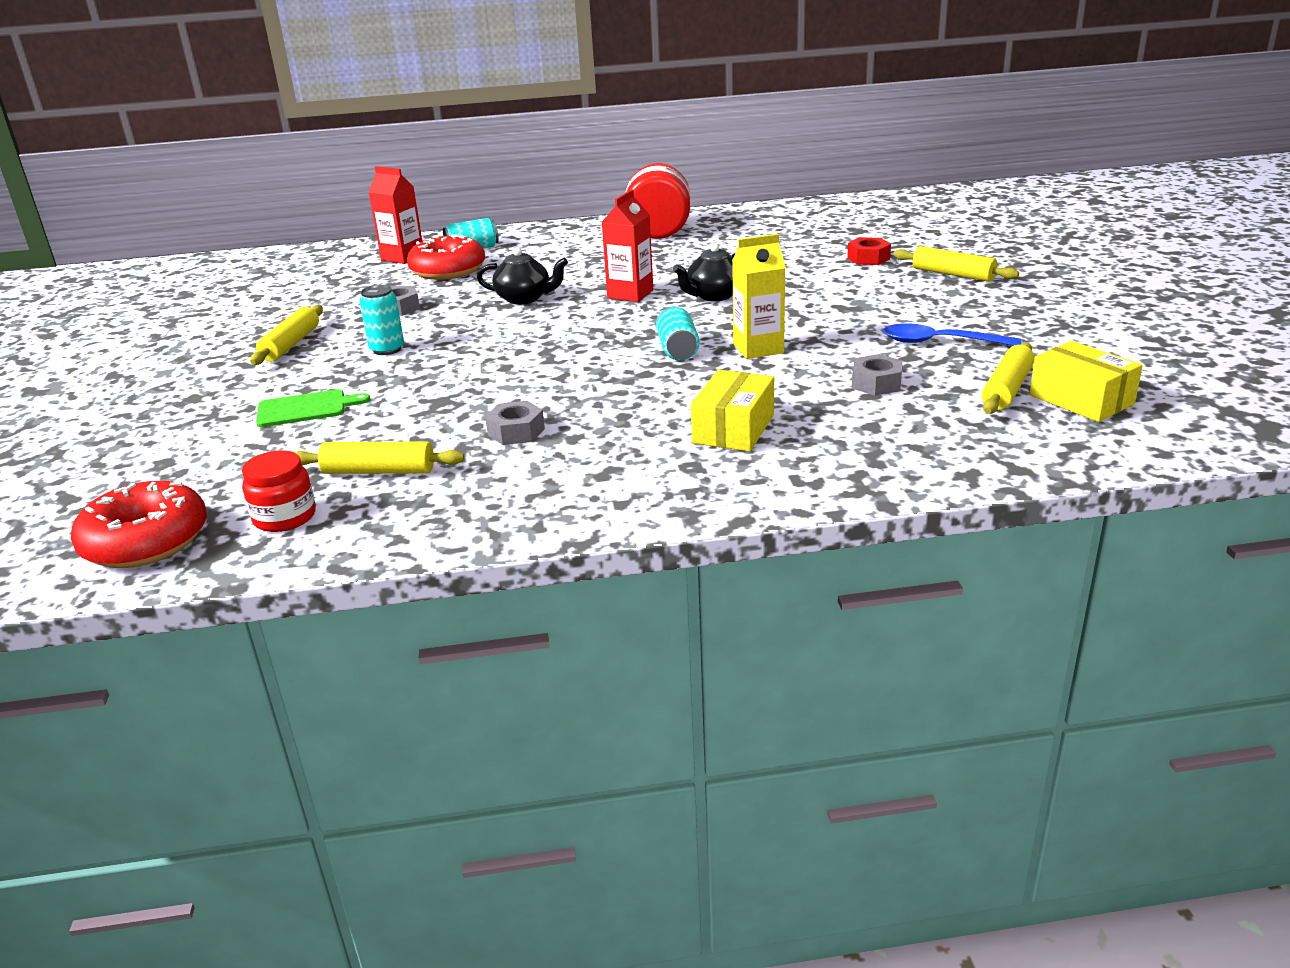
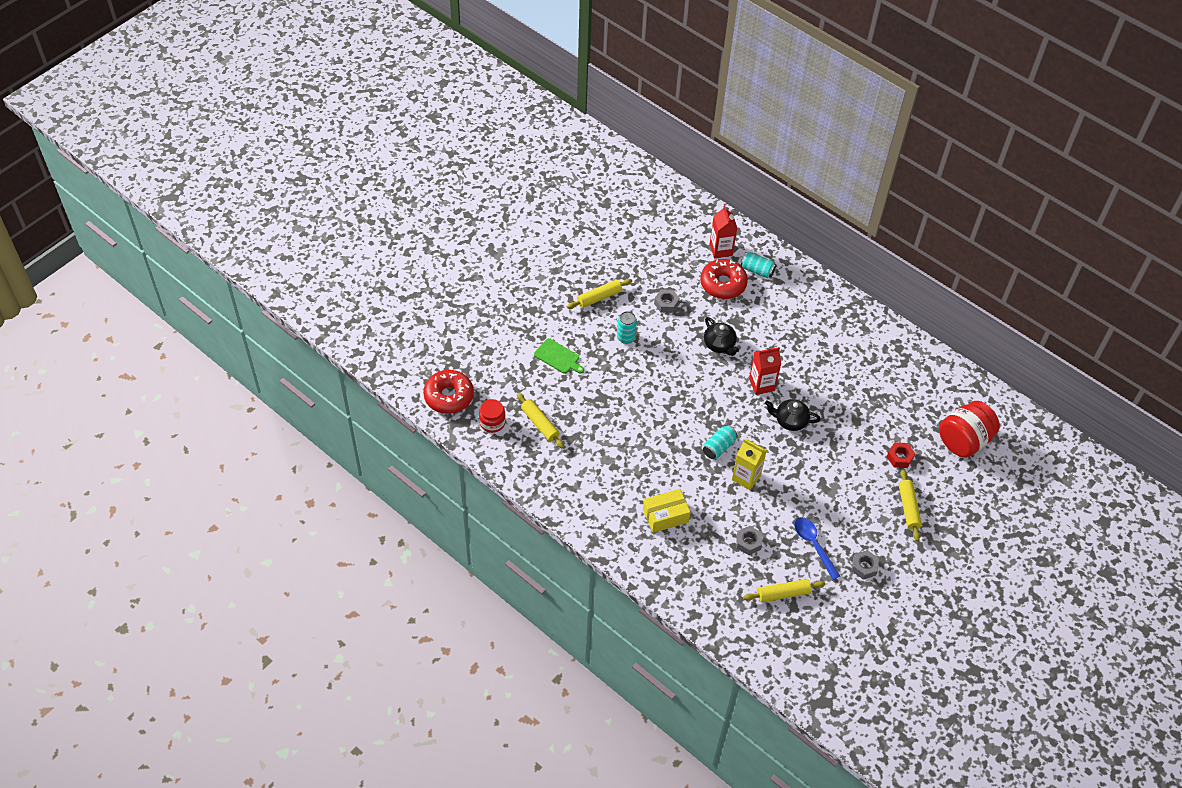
camera: 45 degrees right, 25 degrees up
(516, 432) = (602, 444): grey nut -> grey nut (864, 567)
(659, 231) = (856, 335): red jar -> red jar (963, 441)
(1081, 400) = (795, 625): yellow box -> none

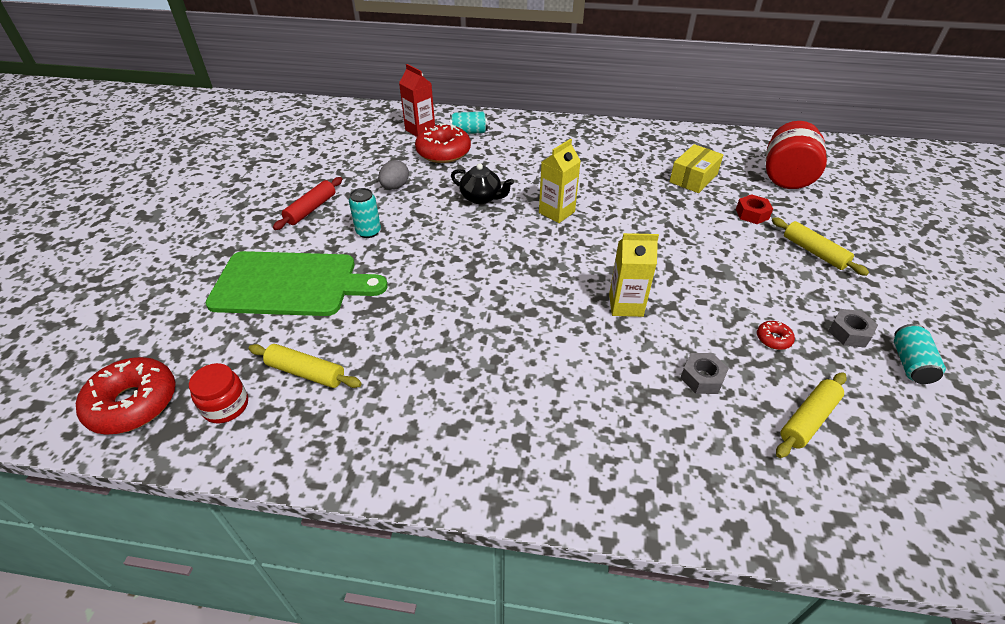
camera: 30 degrees left, 10 degrees down
(558, 357) = (290, 284): green cutting board -> green cutting board, size x2.17
(599, 297) = (311, 209): yellow rolling pin -> red rolling pin
(665, 515) = (570, 402): yellow box -> yellow box (693, 178)
(666, 304) = (395, 187): grey nut -> grey egg
(719, 447) = (565, 289): turquoise can -> turquoise can (910, 363)
(762, 384) = (556, 212): red carton -> yellow carton
(790, 421) = (616, 230): black teapot -> none
(813, 545) = (773, 339): blue spoon -> red donut

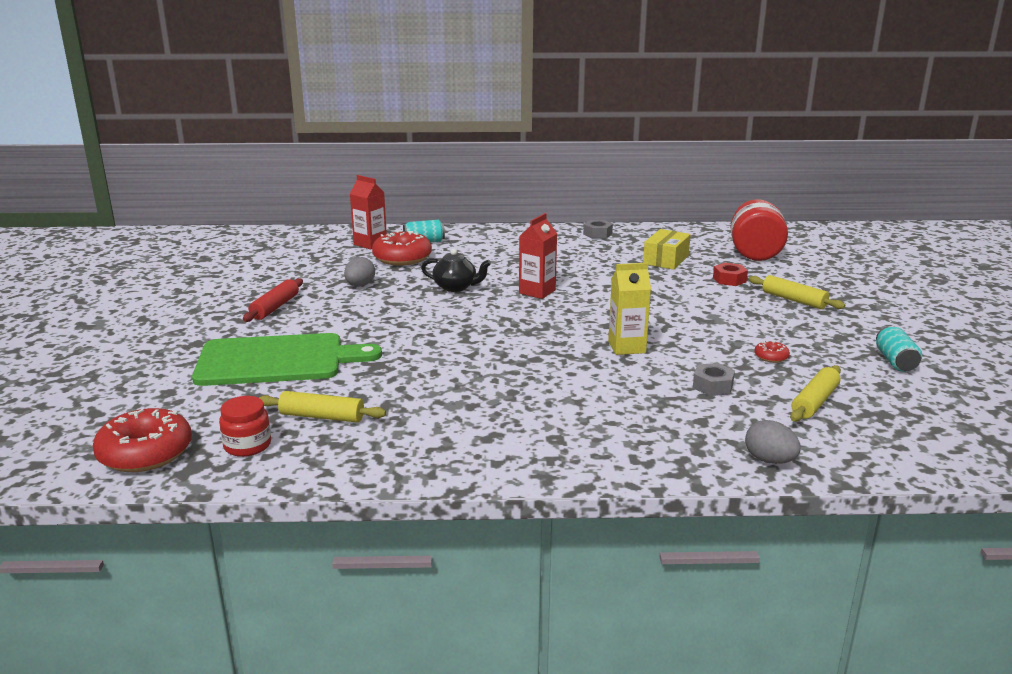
camera: 10 degrees left, 20 degrees down
(368, 232) = (345, 318): turquoise can -> none
(556, 212) = (537, 292): yellow carton -> red carton
(740, 512) = (769, 460): none -> grey egg
(849, 333) = (838, 347): grey nut -> grey nut (597, 234)

